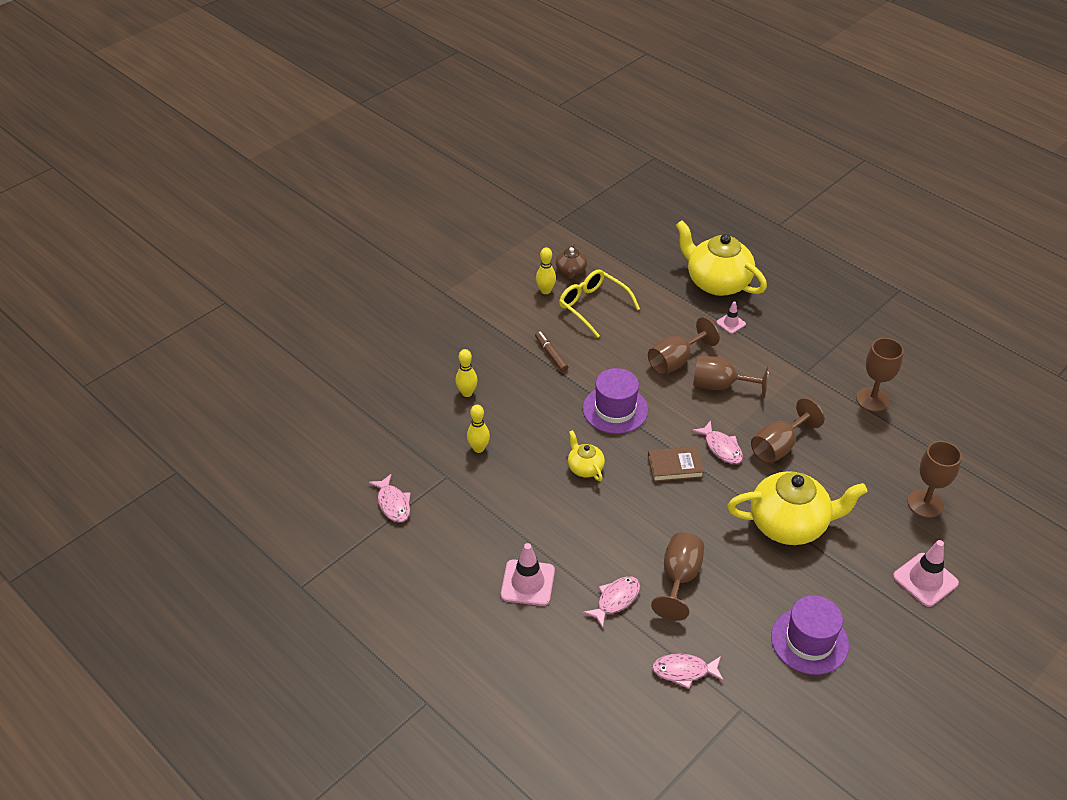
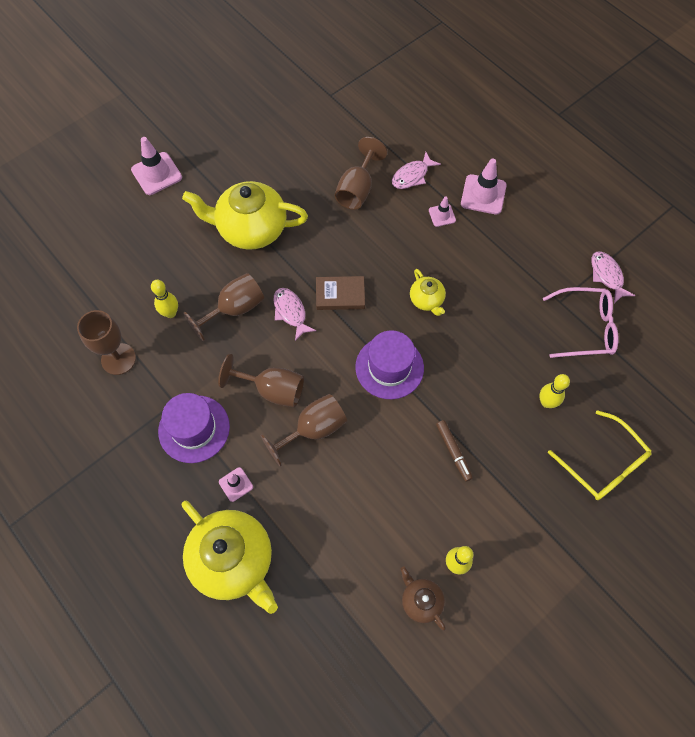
camera: 175 degrees left, 20 degrees up
(423, 454) = (585, 328): none -> pink glasses
(478, 448) = (530, 330): yellow bowling pin -> yellow bowling pin (170, 313)
(571, 271) = (420, 600): brown teapot -> brown teapot turned 45 degrees counterclockwise
(575, 555) = (442, 215): none -> pink traffic cone
(593, 306) = (397, 529): yellow glasses -> yellow glasses (603, 464)
(684, 671) = (367, 121): pink fish -> none
(809, 641) = (267, 135): purple hat -> purple hat (194, 429)
(925, 504) = (123, 239): brown goblet -> none

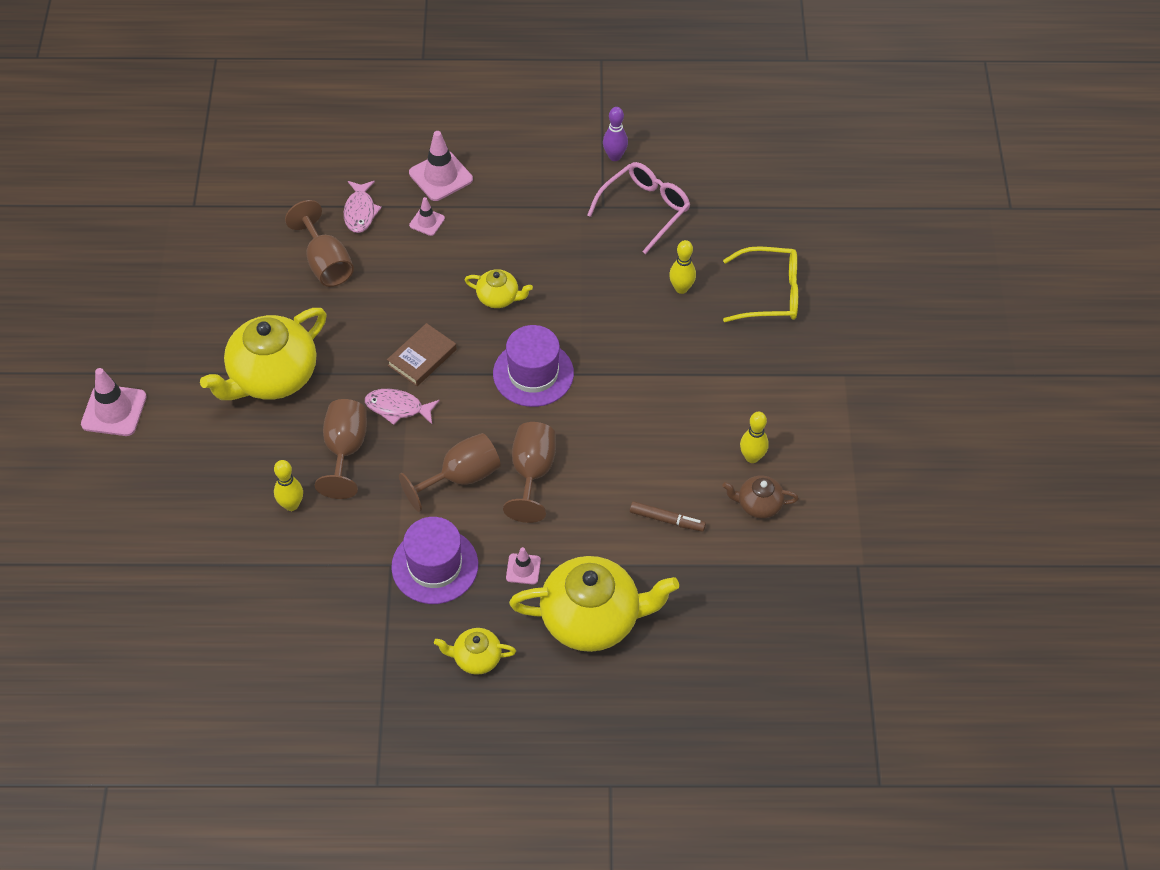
camera: 50 degrees left, 10 degrees down
(118, 359) = (294, 581): brown goblet -> none
(145, 510) = (476, 658): none -> yellow teapot
(453, 452) = (657, 386): brown marker -> brown marker (667, 520)
(607, 276) = (614, 156): pink fish -> purple bowling pin

